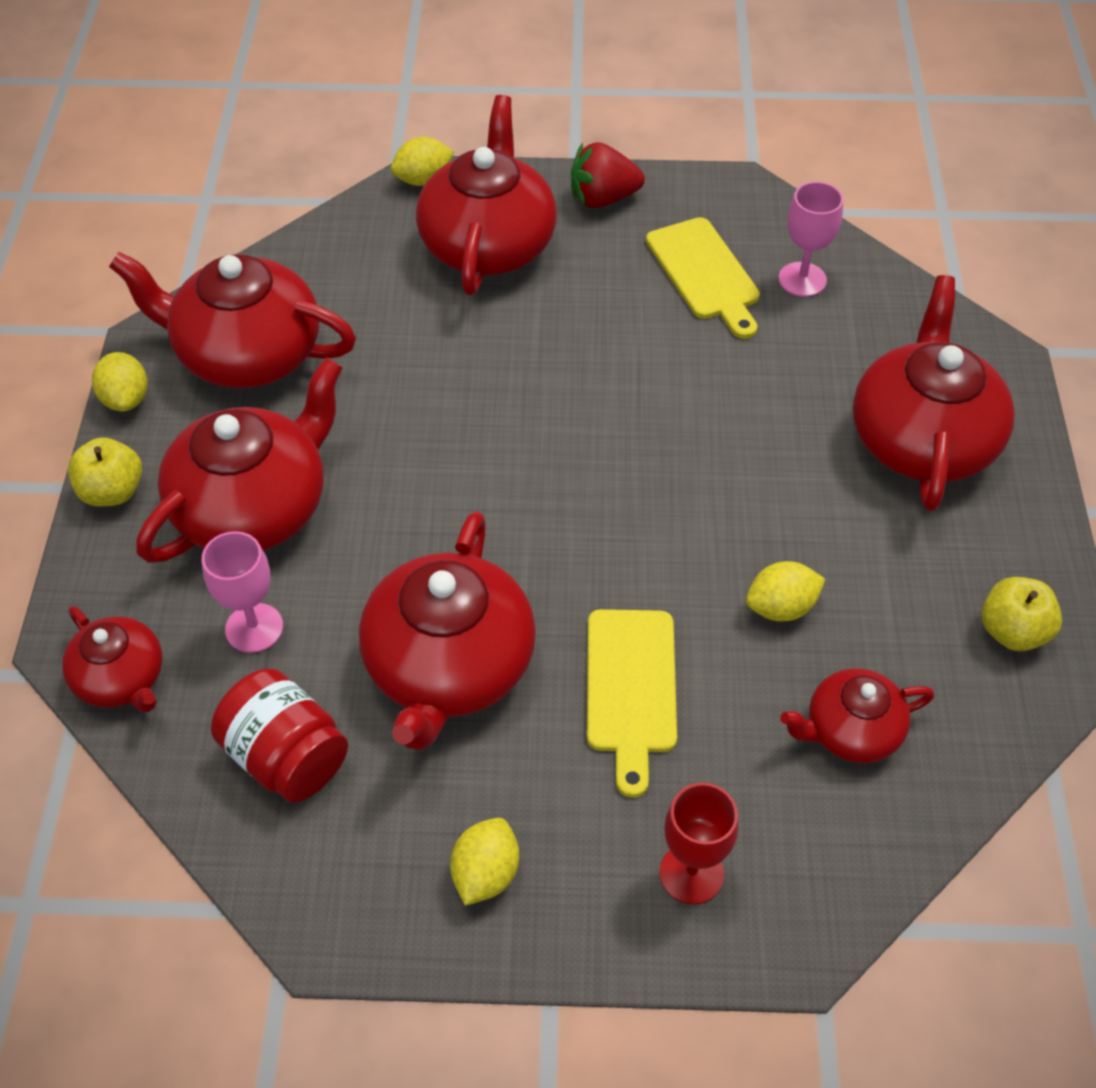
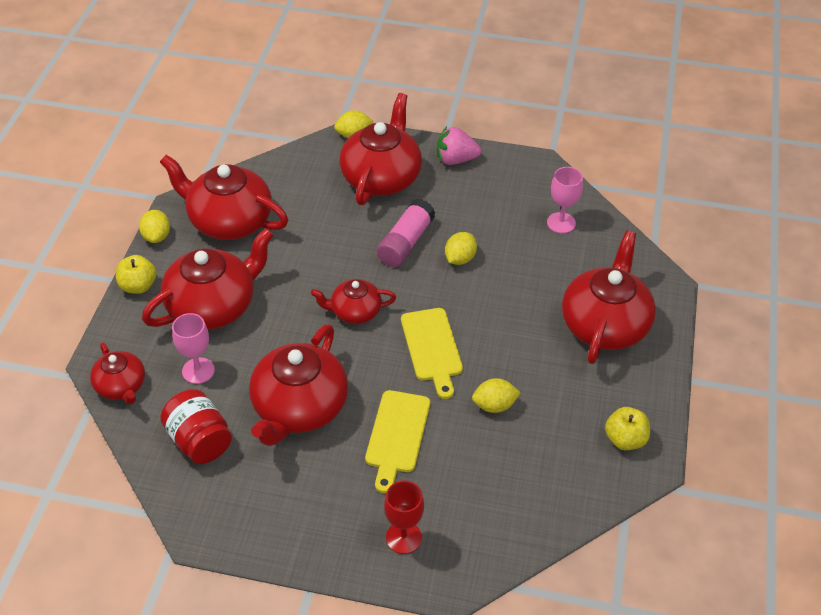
camera: 10 degrees right, 5 degrees down
(485, 873) = (291, 518): yellow lemon -> yellow lemon (460, 258)
(557, 348) = (406, 242): none -> pink glue stick
(603, 199) = (455, 160): red strawberry -> pink strawberry
(705, 273) = (504, 211): yellow cutting board -> yellow cutting board (432, 348)
(850, 731) = (514, 478): red teapot -> red teapot (355, 311)

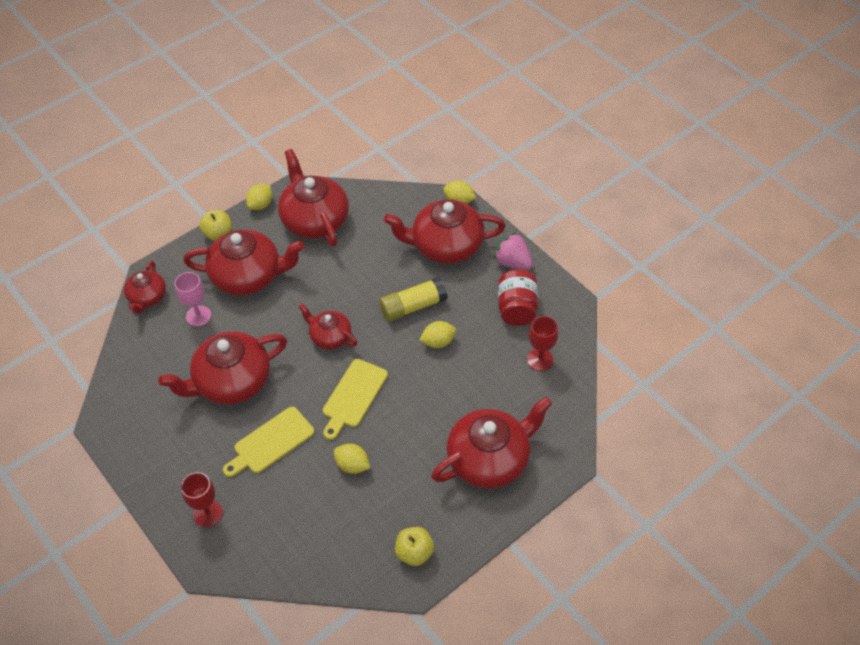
camera: 40 degrees right, 5 degrees up
(199, 441) = (156, 364): red jar -> red jar (516, 309)
(381, 177) = (446, 246): red teapot -> red teapot turned 150 degrees counterclockwise
(406, 242) = (413, 306): pink glue stick -> yellow glue stick
(561, 223) = (540, 360): pink goblet -> red goblet

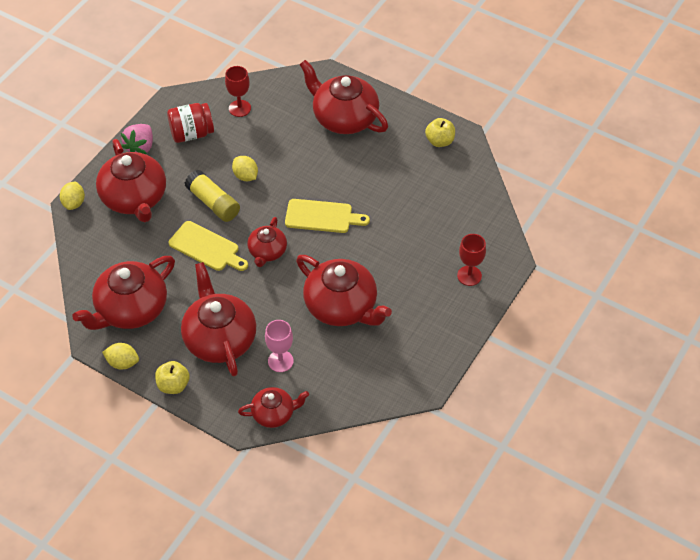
camera: 110 degrees left, 0 degrees up
(271, 442) = (388, 257): yellow cutting board -> yellow cutting board (206, 248)
(352, 465) = (386, 198): yellow lemon -> none

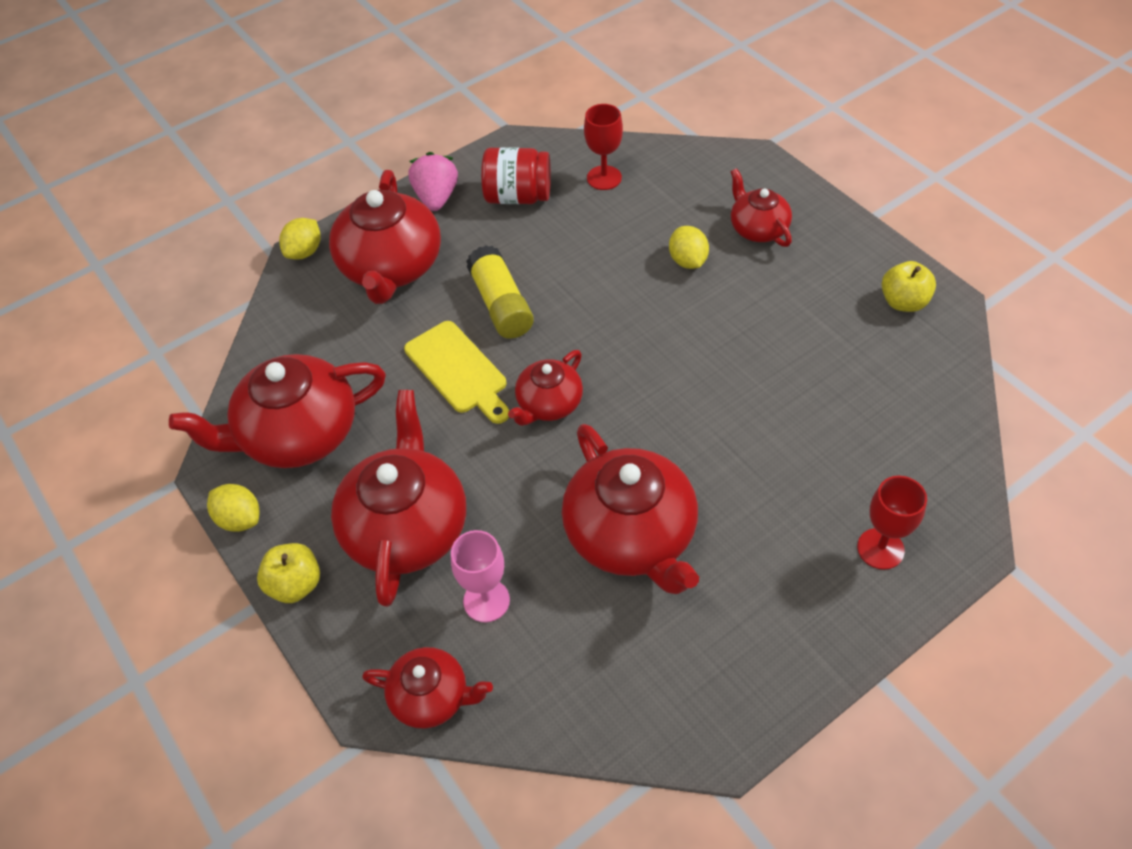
camera: 25 degrees right, 0 degrees up
(140, 147) = (436, 198): pink strawberry -> pink strawberry turned 135 degrees clockwise
(245, 176) = (568, 277): yellow lemon -> yellow lemon (687, 261)
(322, 216) = (661, 372): yellow cutting board -> none
(344, 118) = (757, 228): red teapot -> red teapot, size x0.55

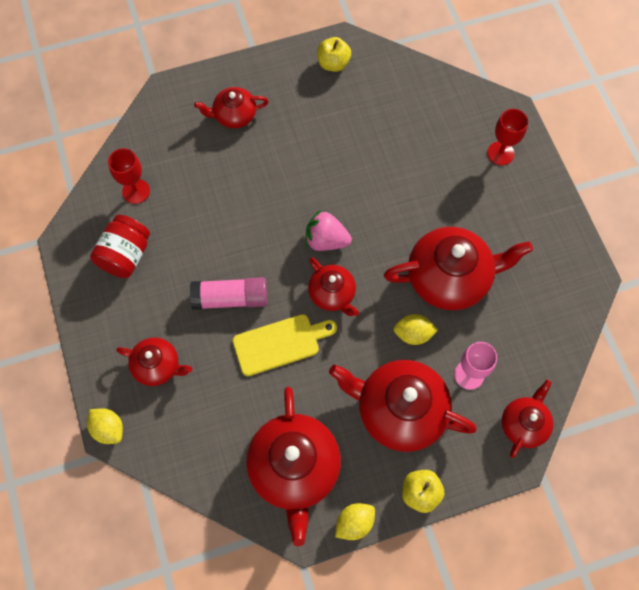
camera: 75 degrees left, 15 degrees up
(391, 267) = (157, 366): red teapot -> red teapot, size x0.55
(436, 198) = (97, 314): pink strawberry -> pink strawberry (326, 240)
(501, 304) = (231, 298): yellow glue stick -> pink glue stick
(687, 261) = (244, 167): yellow lemon -> yellow lemon (413, 334)

